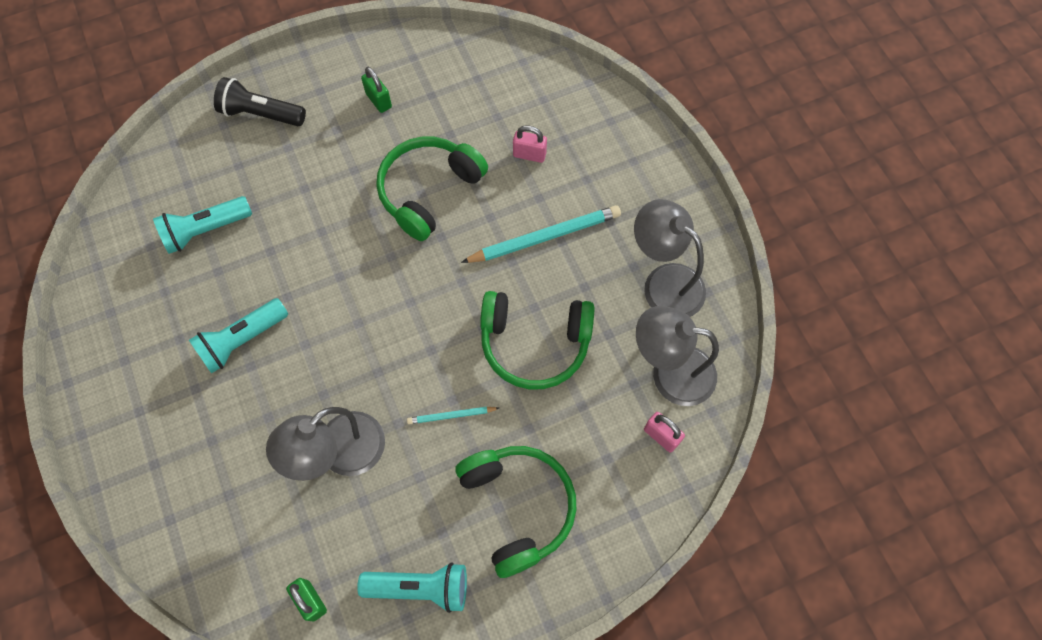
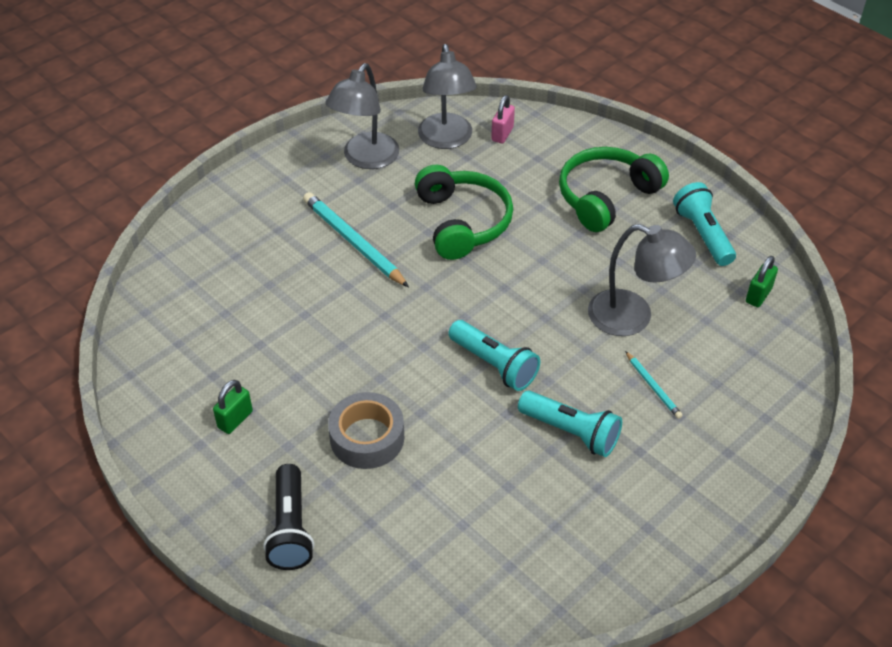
camera: 110 degrees left, 20 degrees down
(205, 230) = (466, 519): turquoise flashlight -> turquoise flashlight (494, 365)
(316, 185) = (367, 438): none -> grey tape
(429, 191) = (337, 340): green headphones -> none
(451, 415) = (556, 256): turquoise pencil -> turquoise pencil (653, 387)
(529, 154) = (264, 276): pink padlock -> none

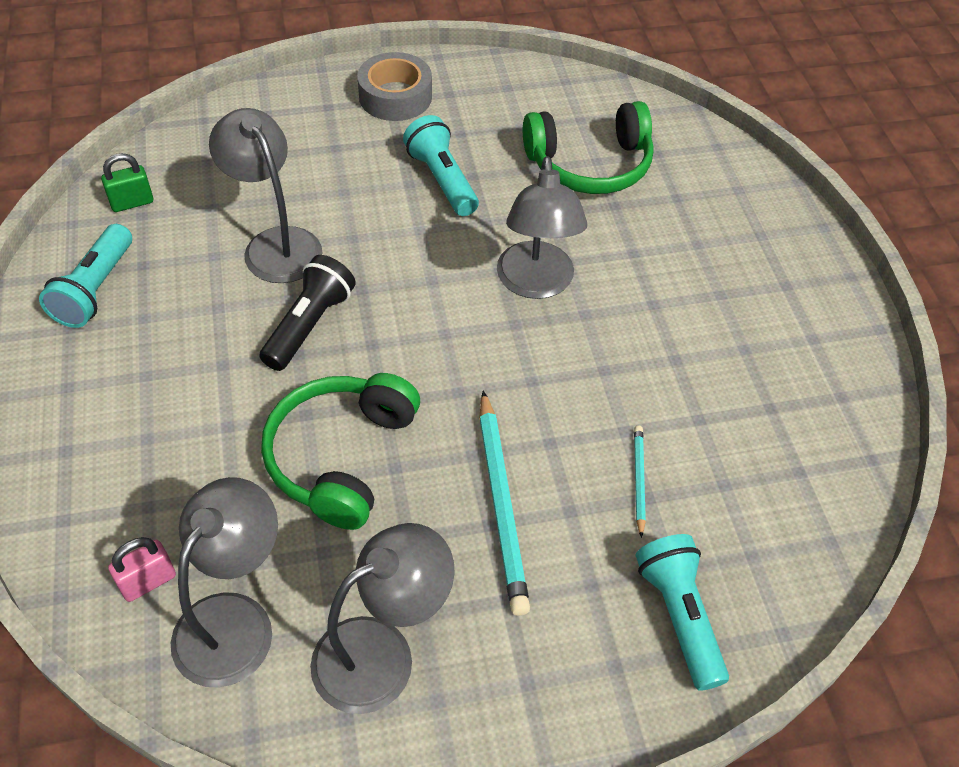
camera: 150 degrees left, 5 degrees up
(235, 420) = (764, 345): green padlock -> none
(290, 528) = (752, 224): black flashlight -> black flashlight (309, 325)
(367, 438) = (636, 264): grey tape -> grey tape (395, 96)
(430, 382) = (536, 284): none -> grey lamp
(494, 365) = (458, 268): turquoise flashlight -> turquoise flashlight (679, 616)
(606, 197) = (136, 394): green headphones -> green headphones (589, 164)
(653, 387) = (330, 178): turquoise pencil -> turquoise pencil (639, 480)

